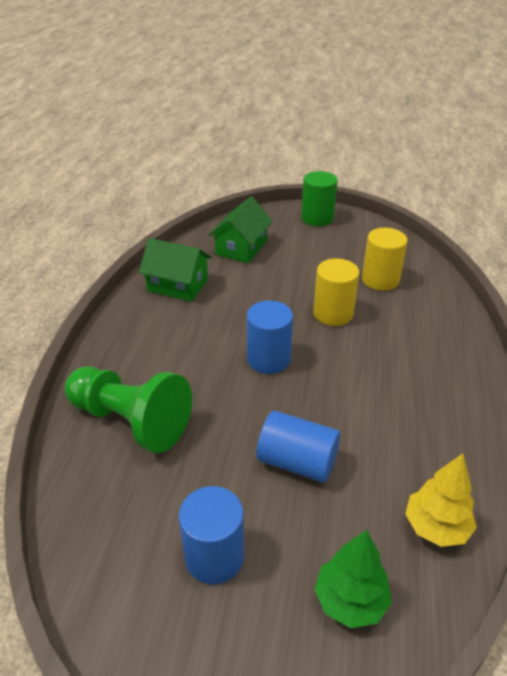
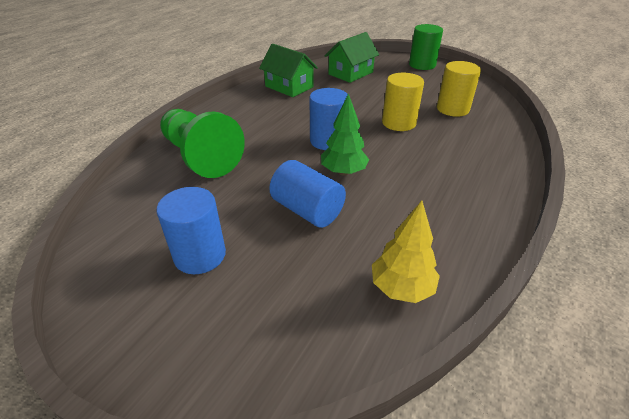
camera: 20 degrees right, 0 degrees up
(350, 600) = (289, 319): green tree -> green tree (343, 172)

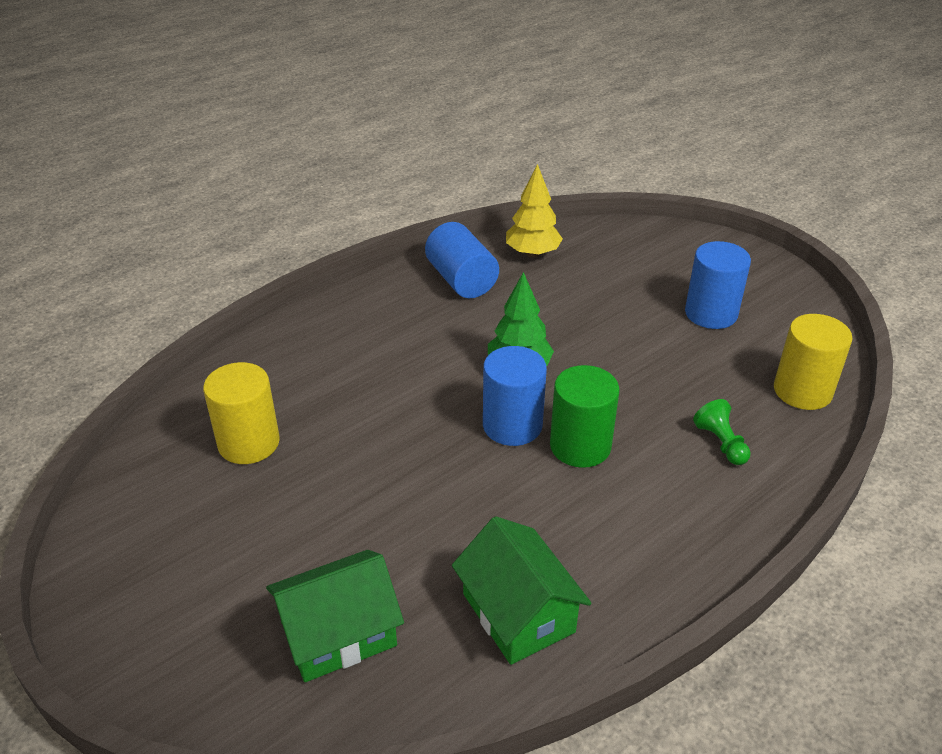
camera: 160 degrees left, 0 degrees up
(200, 156) = (721, 443): green pawn -> green pawn, size x0.42
(307, 210) = (587, 331): blue cylinder -> blue cylinder (461, 280)
(398, 123) = (372, 434): yellow cylinder -> yellow cylinder (802, 391)
(422, 65) = (131, 620): green cylinder -> green cylinder (580, 446)

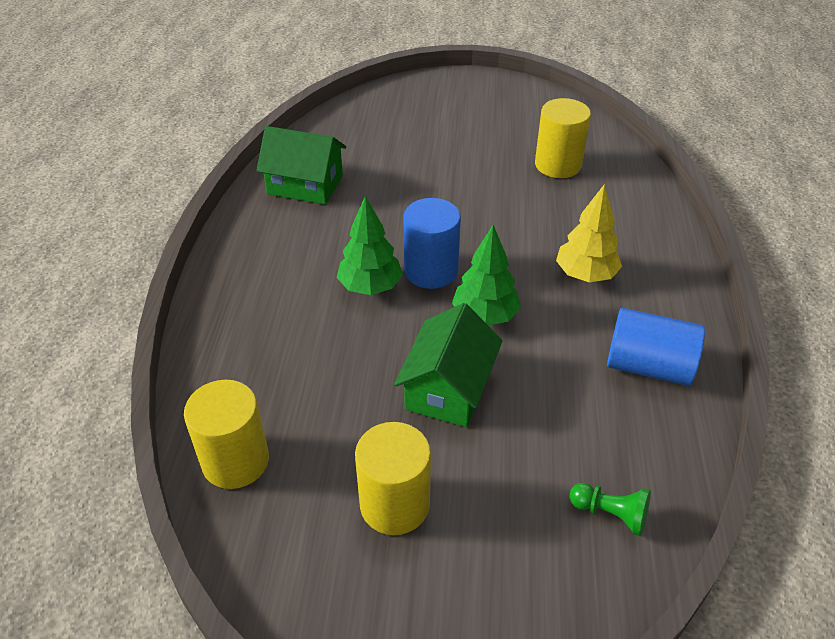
camera: 135 degrees right, 5 degrees up
(338, 633) = (379, 132): green house -> green house (448, 388)
(532, 253) = (647, 452): yellow tree -> yellow tree (585, 275)
(580, 446) = (370, 287): green cylinder -> green tree
(711, 313) = (394, 504): blue cylinder -> yellow cylinder
(721, 443) = (271, 356): green pawn -> green pawn (610, 514)

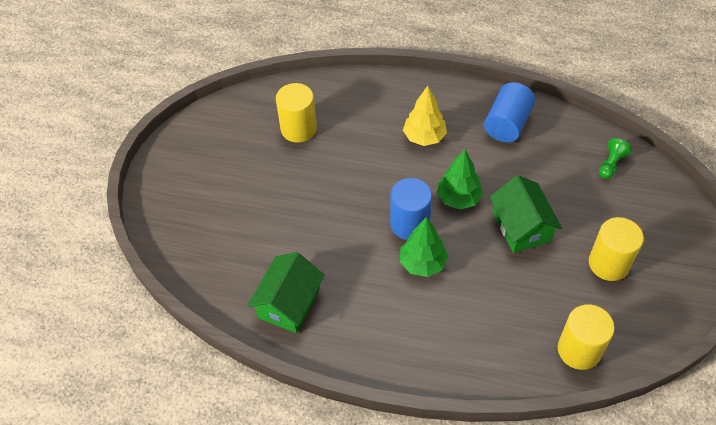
camera: 80 degrees left, 10 degrees up
(448, 388) = (521, 227): green house -> green house turned 45 degrees clockwise

